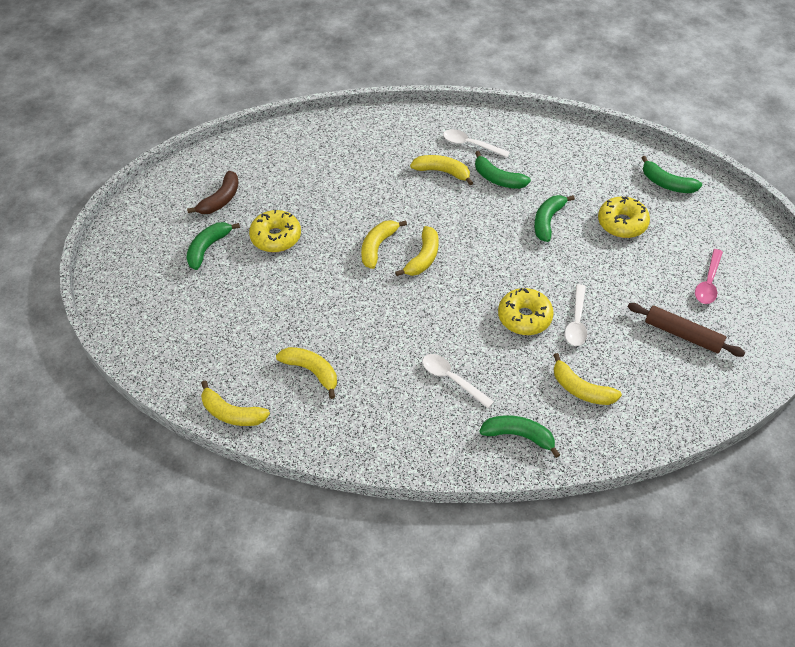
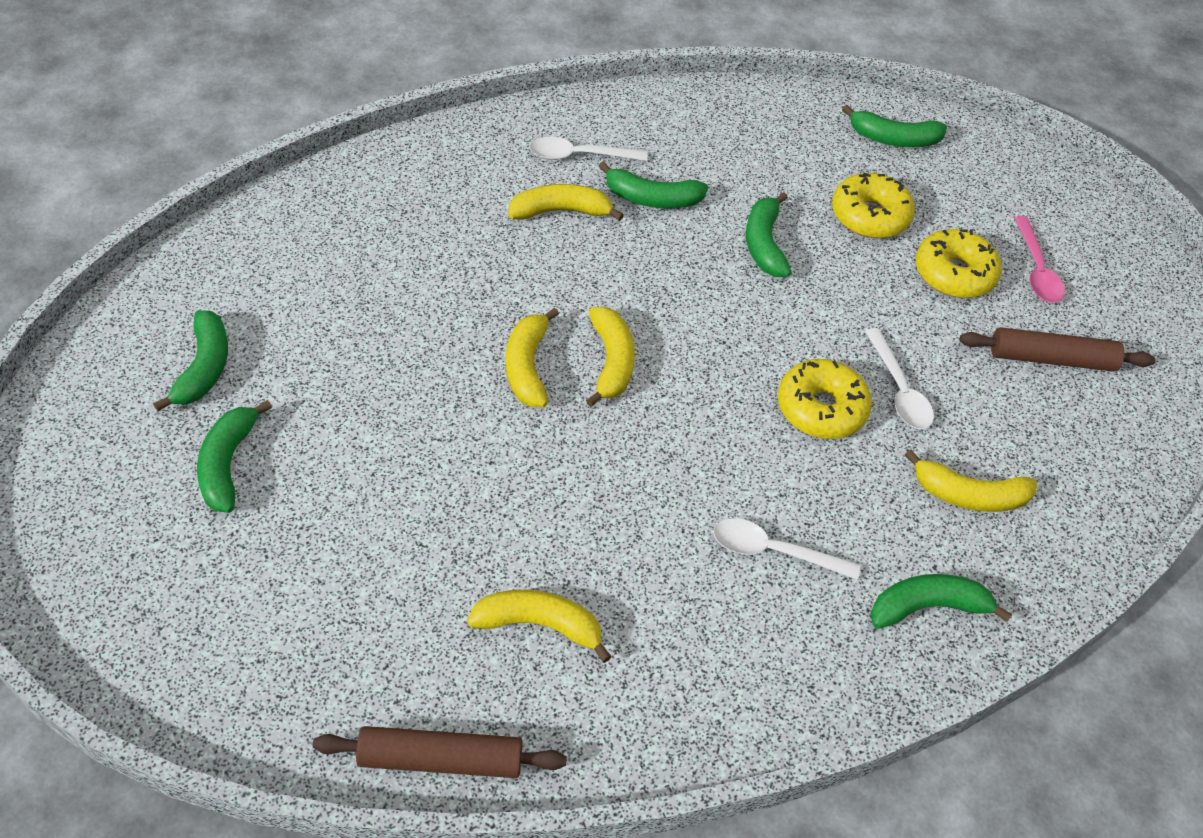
camera: 30 degrees left, 0 degrees up
(220, 199) = (204, 368): brown banana -> green banana
(232, 413) = (440, 759): yellow banana -> brown rolling pin
(276, 237) = (343, 405): yellow donut -> yellow donut (954, 274)

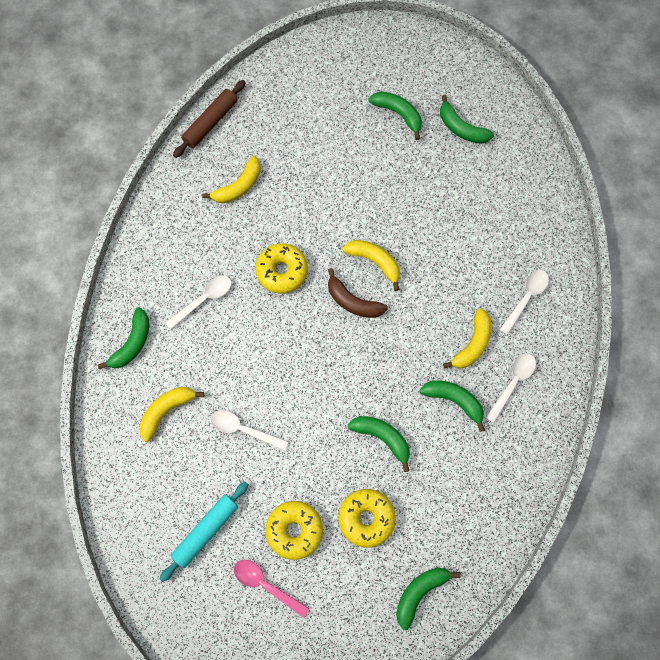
camera: 130 degrees right, 20 degrees up
(449, 186) = (526, 298): none -> white spoon
(611, 362) = (353, 301): yellow banana -> brown banana
(652, 198) = (454, 400): green banana -> green banana turned 75 degrees clockwise
(821, 408) = (259, 381): yellow donut -> yellow donut (282, 271)
(1051, 359) = (206, 531): brown rolling pin -> turquoise rolling pin

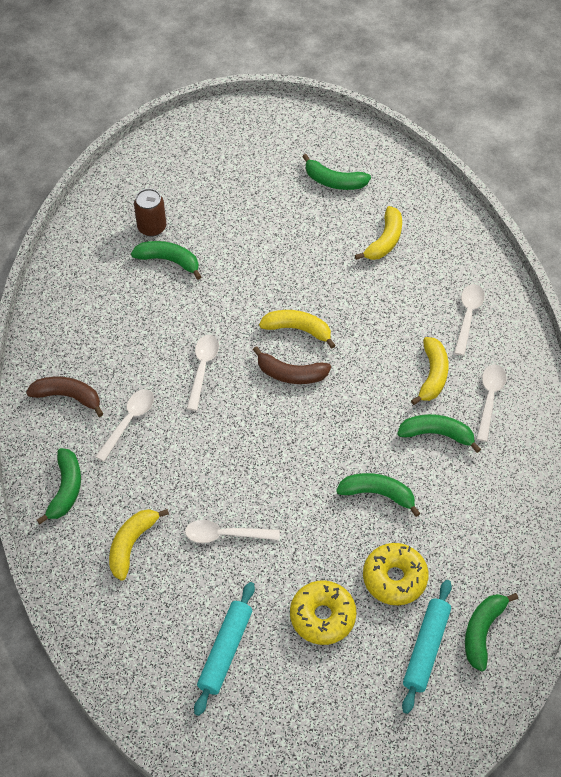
camera: 20 degrees left, 15 degrees down
(163, 260) = (68, 396): none -> brown banana
(210, 122) = (67, 250): brown rolling pin -> none
(238, 186) = (122, 301): yellow banana -> yellow banana (384, 240)
(265, 584) = (313, 682): pink spoon -> none
(282, 271) = (203, 368): yellow donut -> white spoon
(288, 123) = (152, 227): none -> brown can
(367, 590) = (426, 649): none -> turquoise rolling pin
(398, 114) = (264, 186): green banana -> green banana (169, 261)

